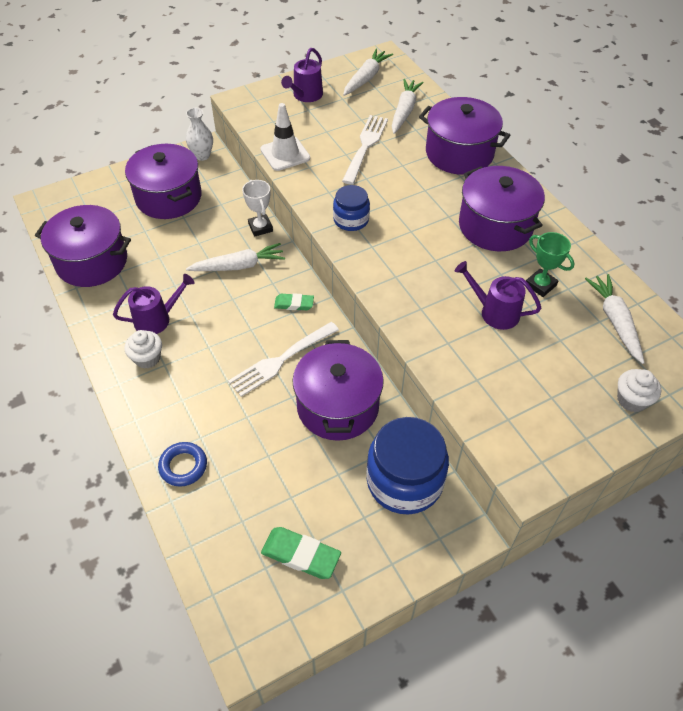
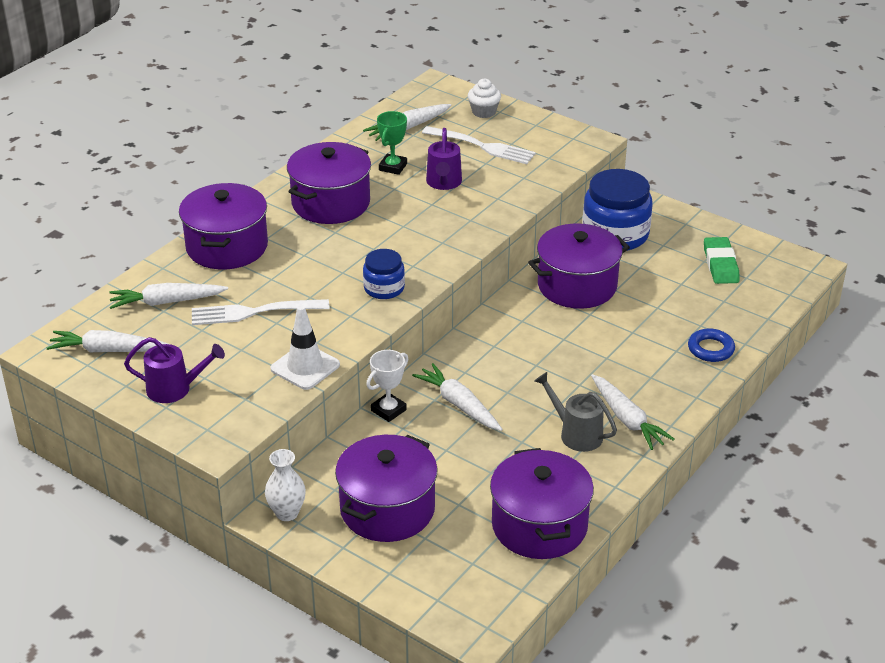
camera: 115 degrees left, 15 degrees down
(147, 358) = (627, 419): white cupcake -> white carrot
(157, 319) = (576, 434): purple watering can -> grey watering can
(281, 359) = (555, 333): white fork -> white fork (481, 146)
(294, 304) = (482, 348): green eraser -> none

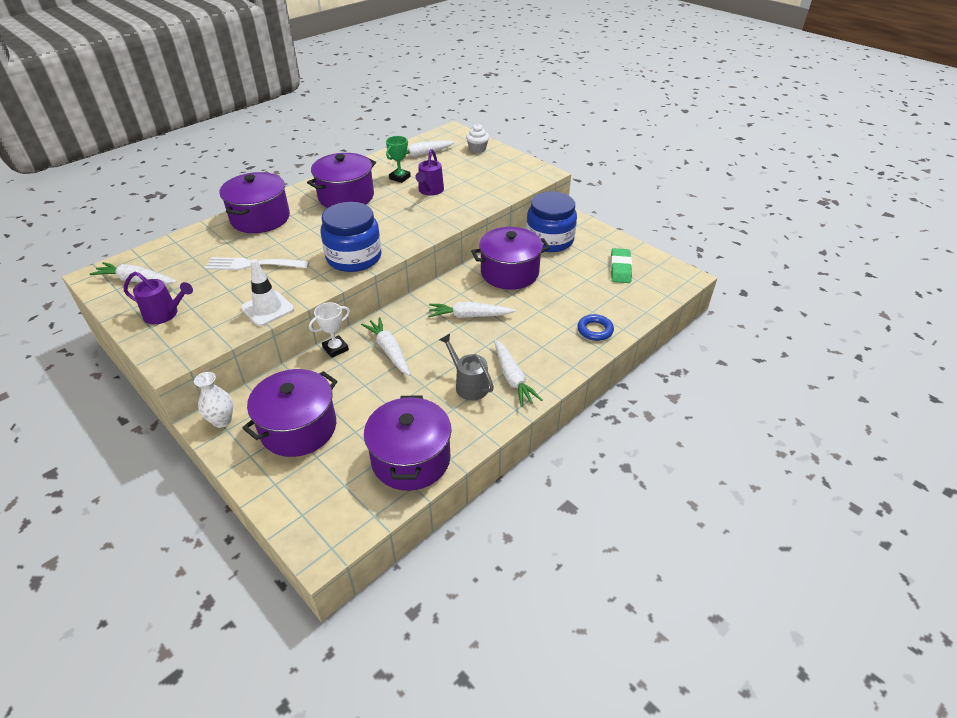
camera: 10 degrees right, 5 degrees up
(166, 302) = (197, 251): white carrot -> white carrot (469, 316)
(384, 288) = (354, 257): blue jar -> blue jar, size x1.82
(481, 146) = (466, 170): white fork -> none

